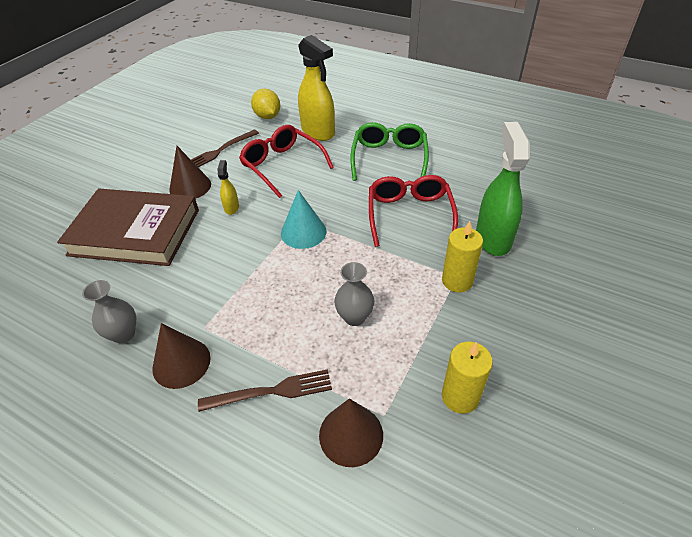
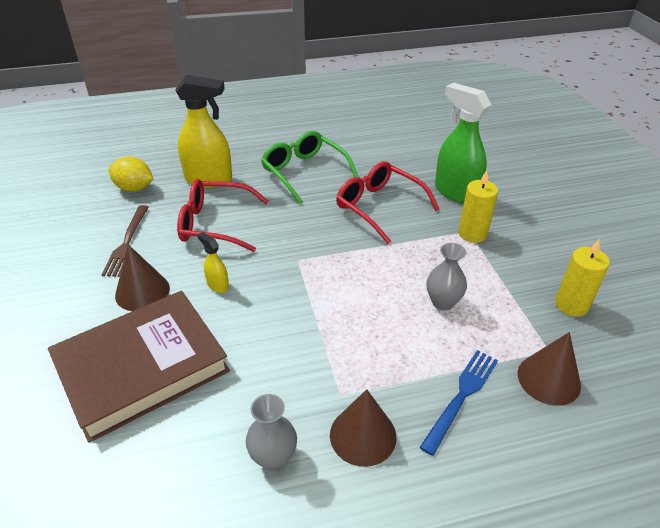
camera: 45 degrees left, 5 degrees down
(271, 391) = (461, 396): brown fork -> blue fork
(303, 232) = (315, 266): turquoise cone -> none

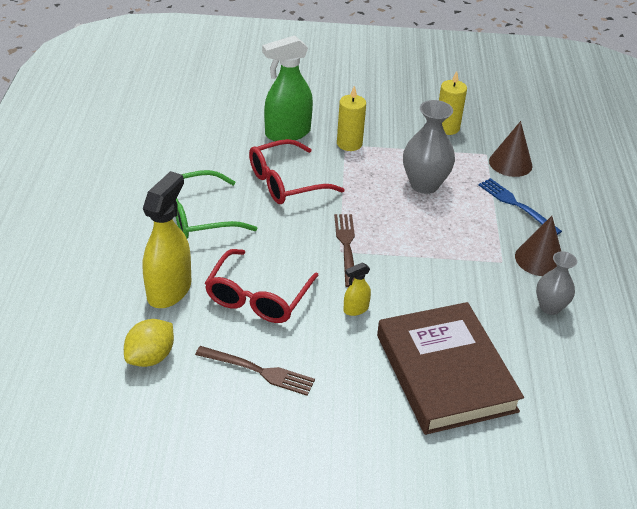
camera: 75 degrees left, 0 degrees up
(142, 291) = (345, 364): brown cone -> none
(306, 262) = (346, 246): none -> brown fork
(443, 302) = (424, 185): grey vase -> grey vase, size x1.58

